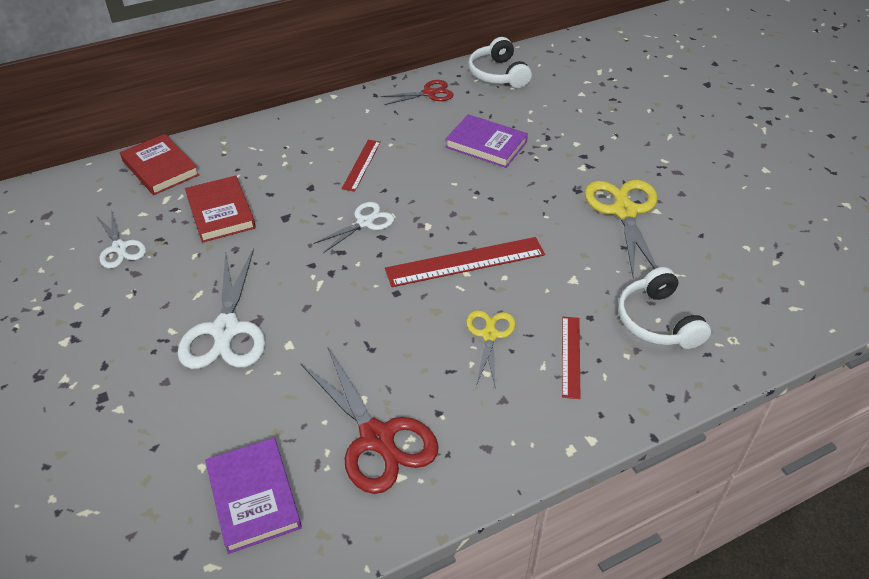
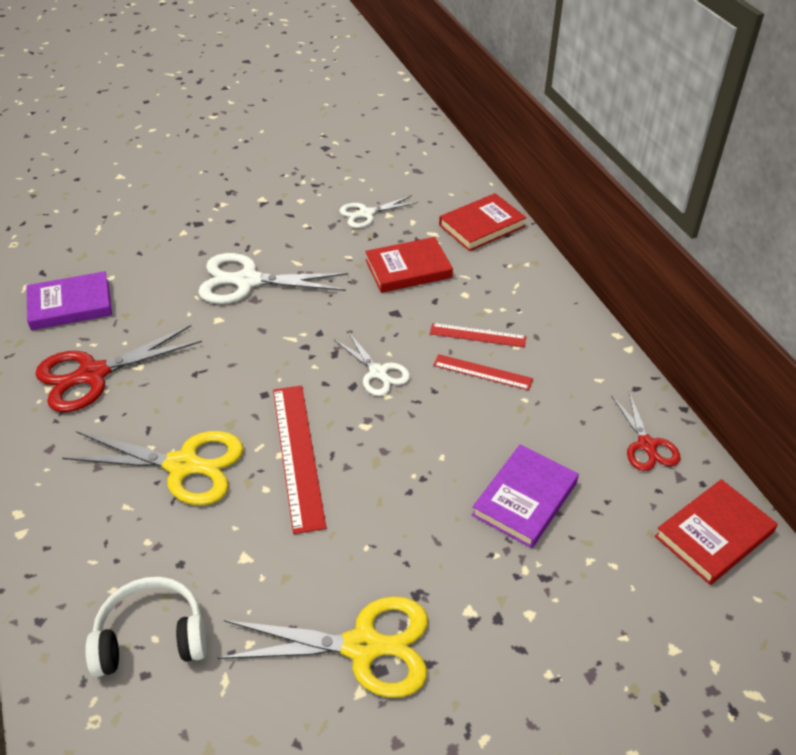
camera: 95 degrees right, 0 degrees up
(489, 335) = (183, 465): yellow scissors -> yellow scissors, size x1.71
(498, 74) = (714, 534): white headphones -> red book
(571, 356) = (130, 534): red ruler -> red ruler (477, 335)

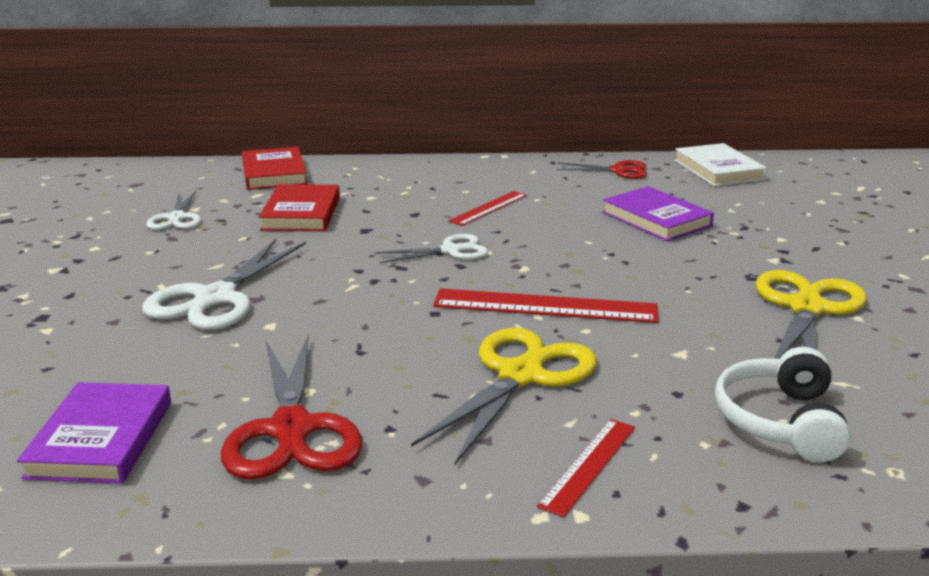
camera: 70 degrees left, 20 degrees down
(477, 335) = (436, 201): red ruler -> red ruler (588, 465)
(714, 534) = (718, 170): red book -> white book

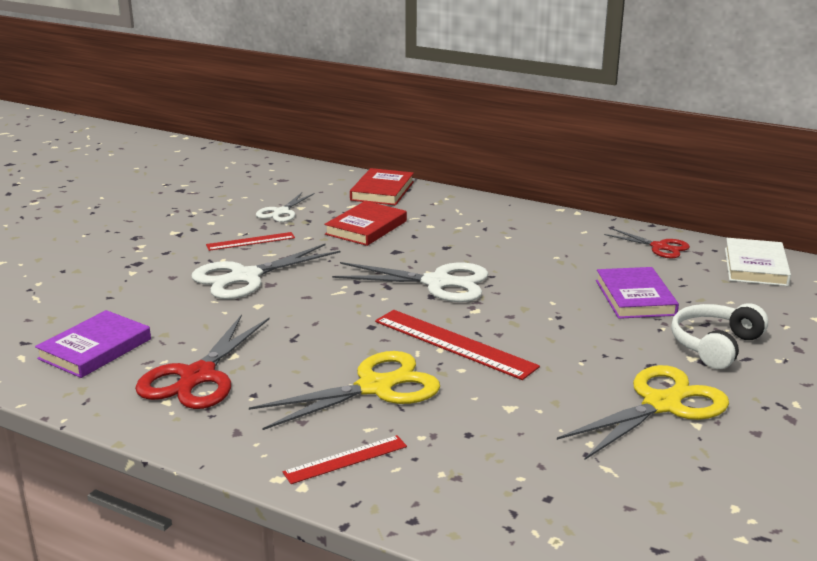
camera: 30 degrees right, 0 degrees up
(450, 251) = (437, 283): white scissors -> white scissors, size x1.71
(488, 208) = (508, 255): red ruler -> red ruler (250, 241)
(780, 421) = (517, 478): white headphones -> white headphones (715, 345)

